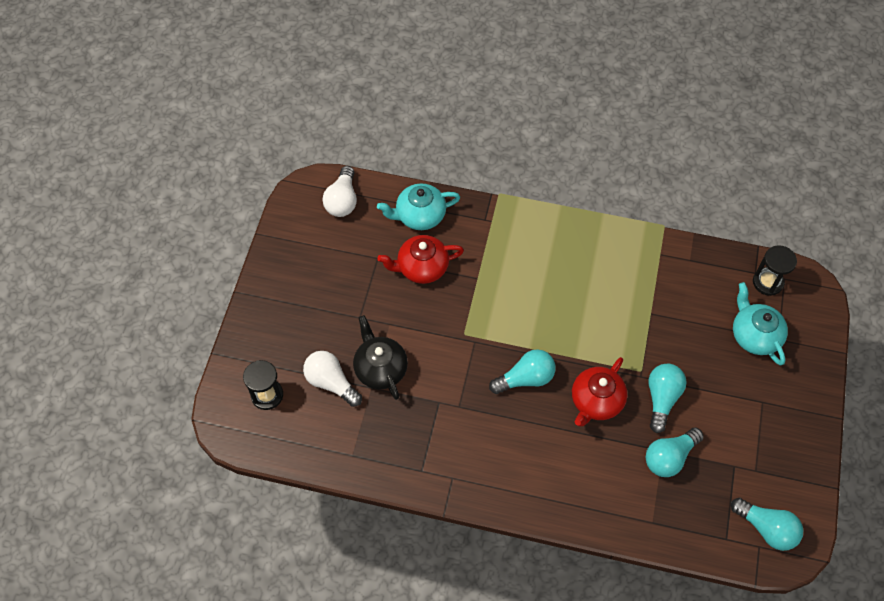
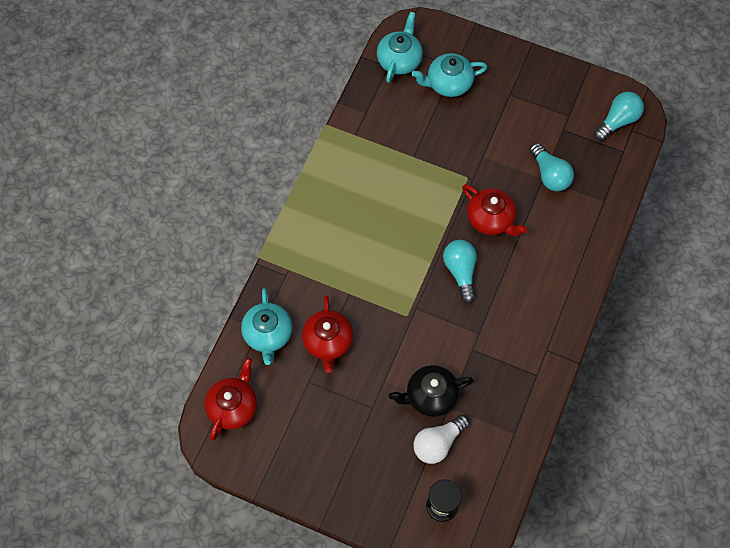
camera: 80 degrees left, 5 degrees up
(342, 201) = (233, 406): white light bulb -> red teapot
(662, 399) = (496, 167): turquoise light bulb -> none
(767, 282) = (399, 59): black hourglass -> turquoise teapot

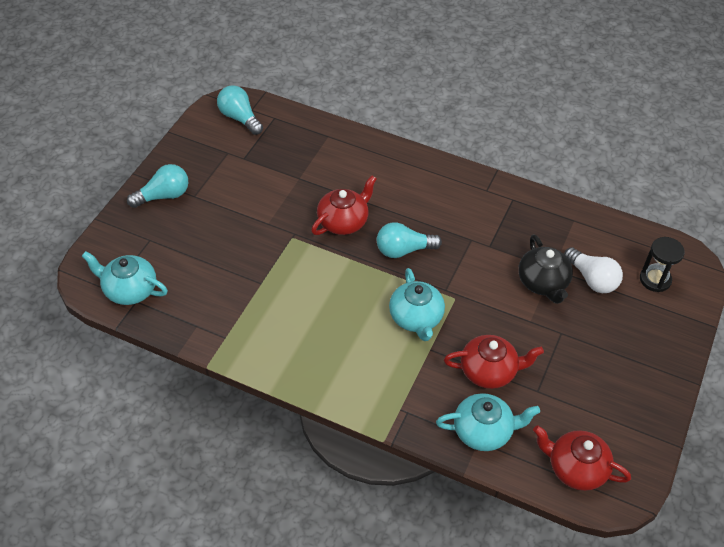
camera: 90 degrees left, 15 degrees down
(448, 83) = (170, 247): turquoise teapot -> turquoise teapot (416, 318)
(550, 175) = (295, 172): turquoise light bulb -> turquoise light bulb (163, 196)

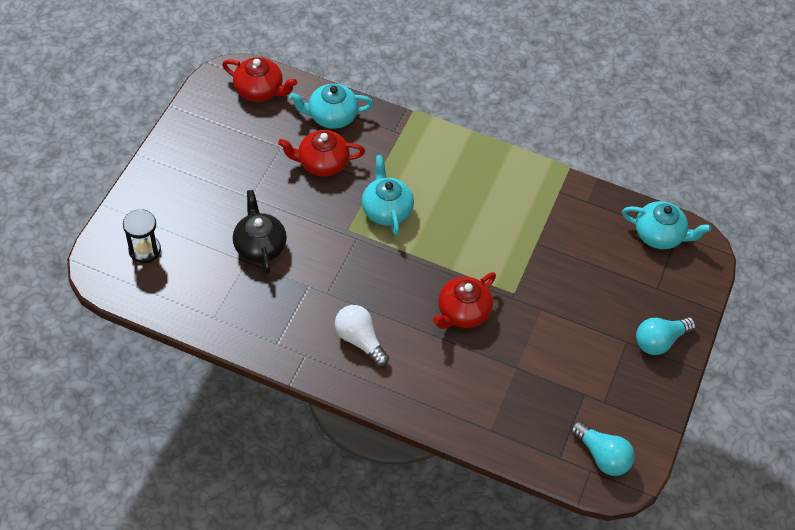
camera: 175 degrees right, 5 degrees up
(403, 250) = (398, 279): turquoise light bulb -> none
(592, 279) = (209, 250): white light bulb -> white light bulb (359, 340)

